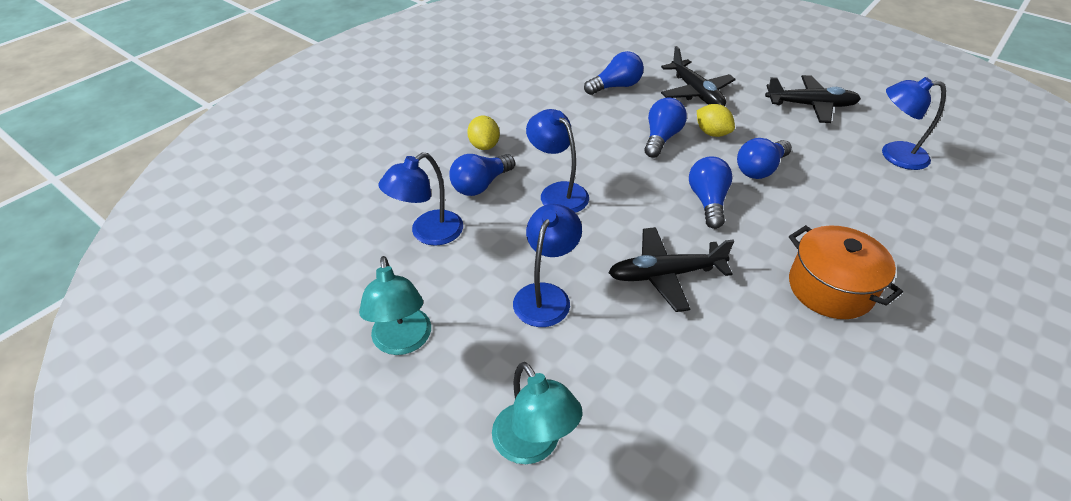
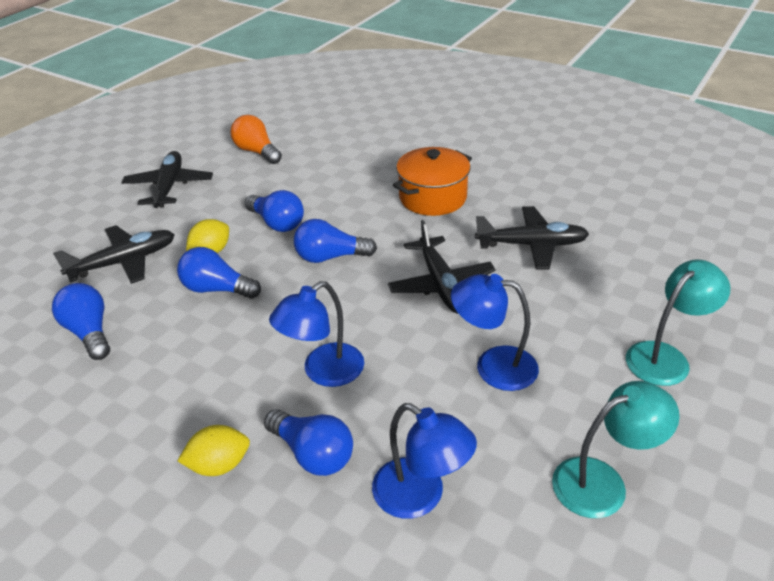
camera: 95 degrees left, 5 degrees down
(739, 367) = (531, 245): none -> black plane
(894, 155) = (257, 152): blue lamp -> orange light bulb

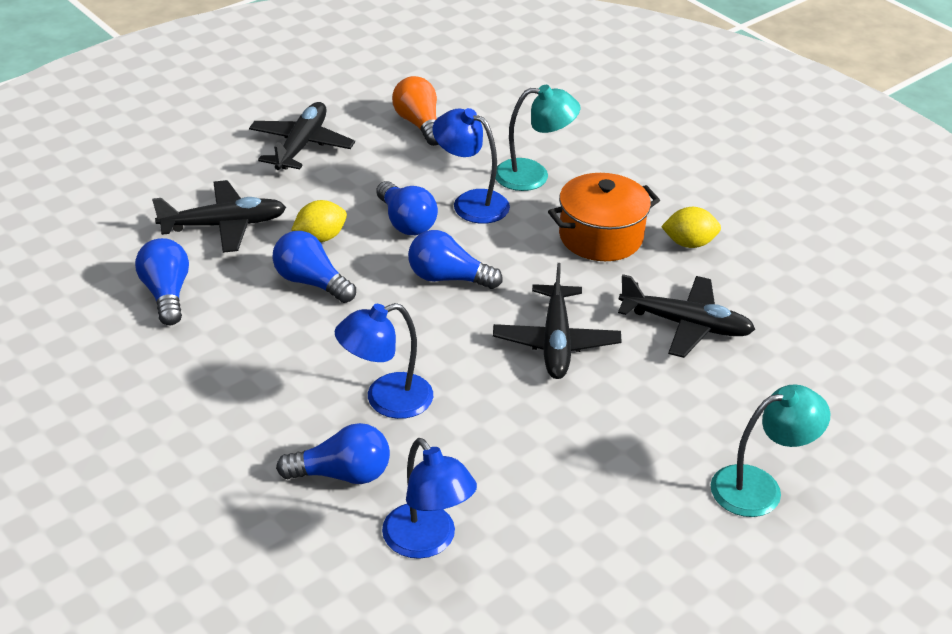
camera: 15 degrees right, 0 degrees up
(219, 465) = (250, 458): yellow lemon -> yellow lemon (689, 243)
(313, 453) = (342, 474): blue light bulb -> blue light bulb turned 60 degrees counterclockwise
(493, 366) = (565, 443): blue lamp -> blue lamp (470, 202)
(602, 482) = (613, 582): turquoise lamp -> turquoise lamp (533, 175)

